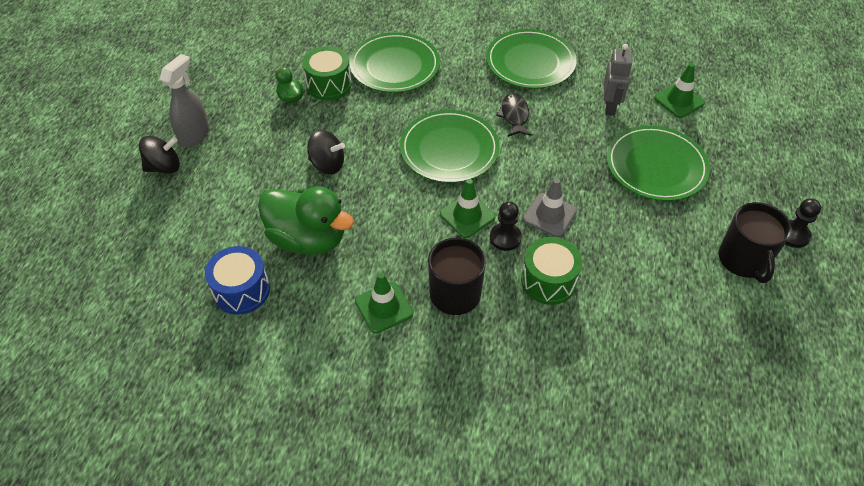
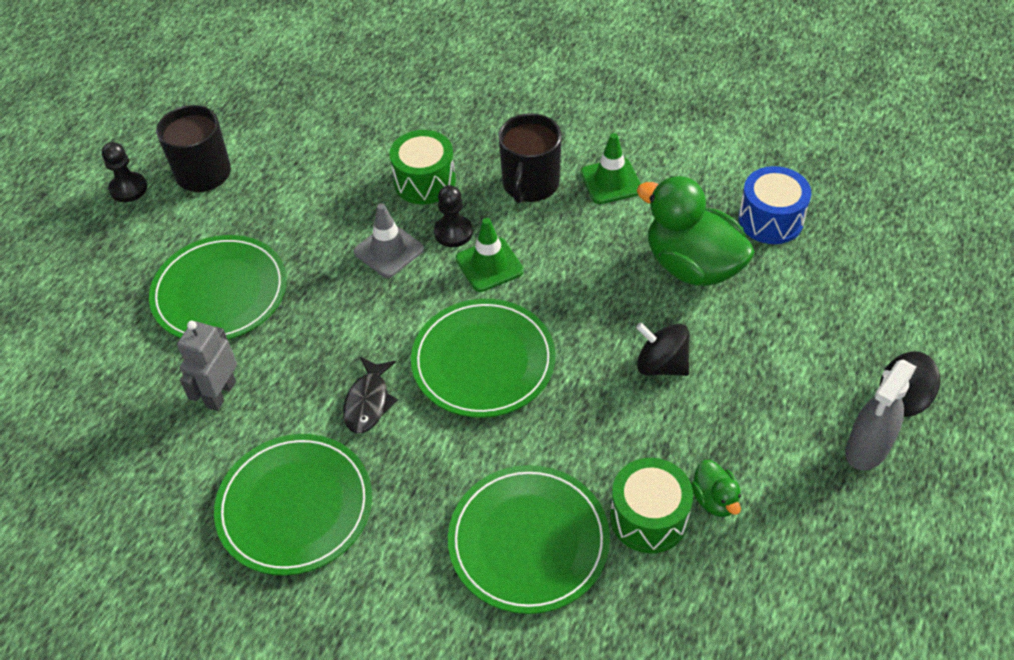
camera: 165 degrees left, 0 degrees up
(679, 101) = (114, 388): green traffic cone -> none

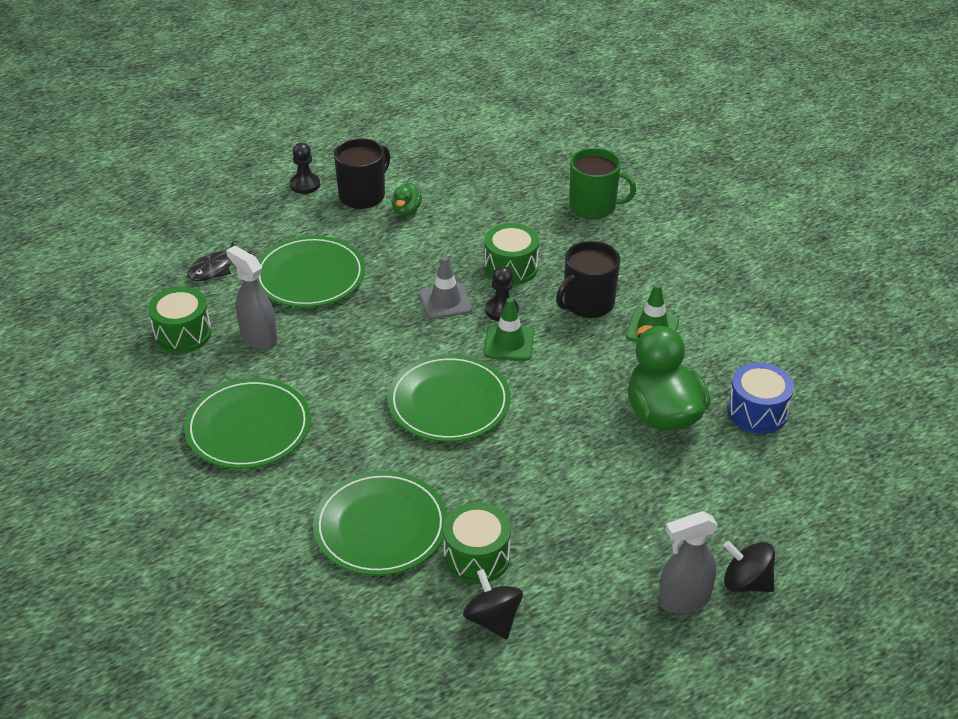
camera: 30 degrees right, 10 degrees down
(127, 434) = (182, 334): none -> green drum
(220, 394) = (258, 338): grey robot -> grey spray bottle
(368, 402) = (349, 389): black fish -> black fish (215, 268)
(452, 78) = (594, 206): none -> green mug
(661, 365) = (576, 467): black spinning top -> black spinning top (493, 619)
(714, 499) = (535, 571): green duck -> green duck (406, 211)

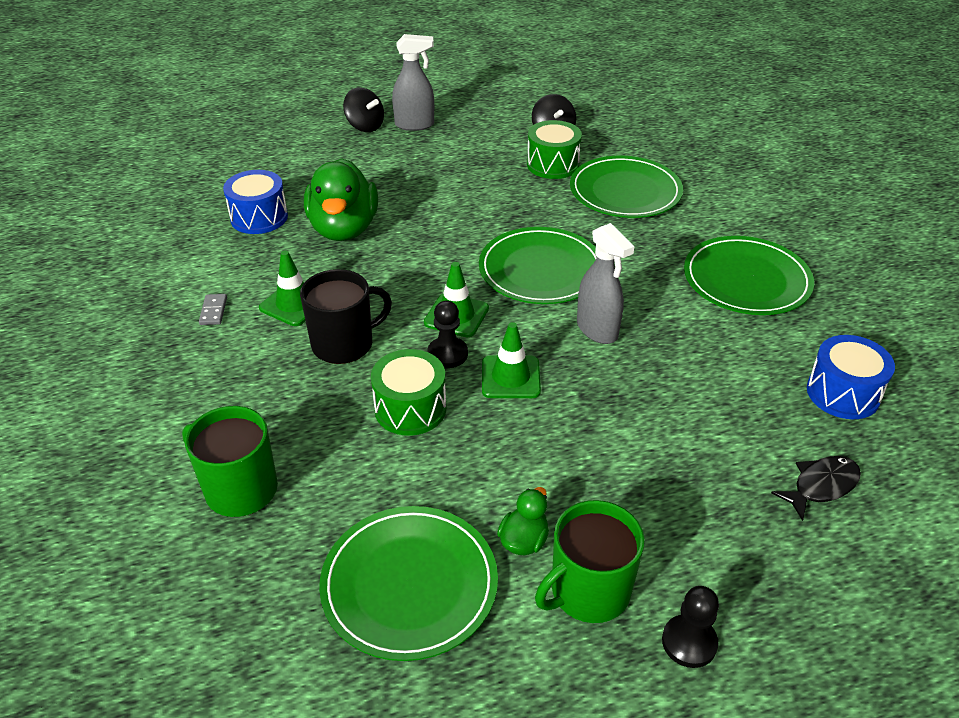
camera: 165 degrees left, 0 degrees up
(182, 334) = (843, 393): green drum -> blue drum
(258, 338) = (745, 371): grey spray bottle -> grey spray bottle (597, 330)
(310, 276) = (682, 447): green plate -> green plate (409, 584)
(363, 195) = (588, 591): black mug -> green mug
(445, 301) = (510, 377): grey traffic cone -> green traffic cone
(713, 311) = (213, 311): none -> grey domino

